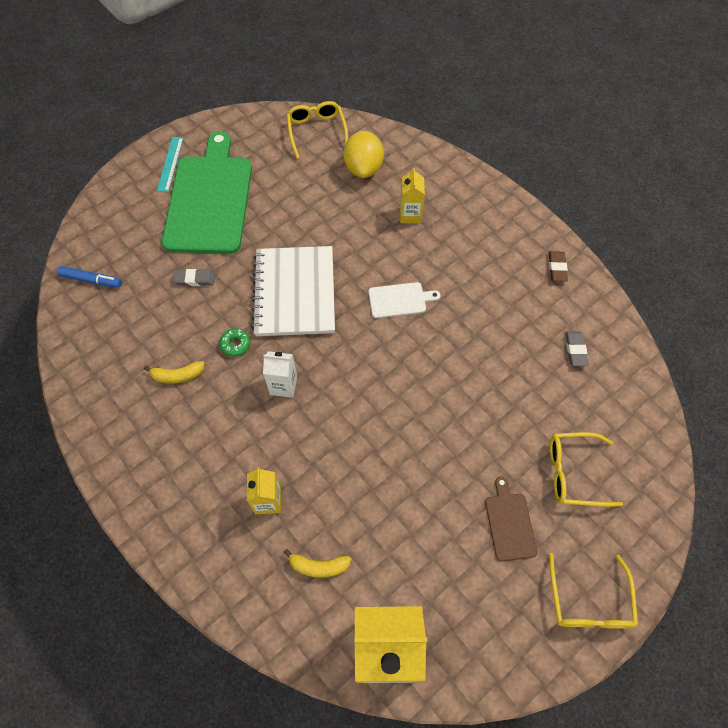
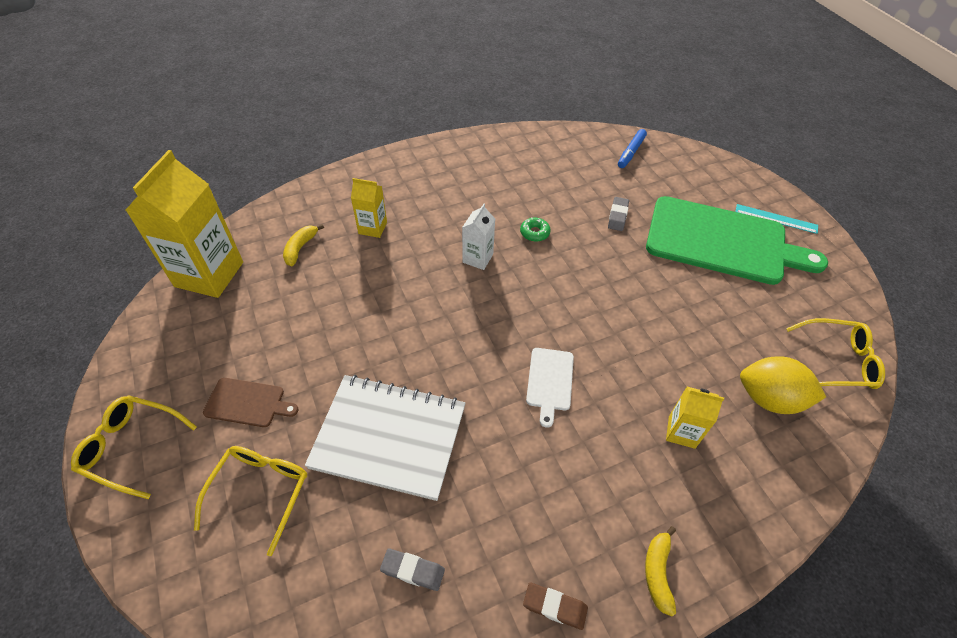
camera: 105 degrees right, 10 degrees down
(177, 375) = (514, 191): yellow banana -> yellow banana (658, 572)
(294, 292) = (584, 287): white notebook -> white notebook (389, 437)

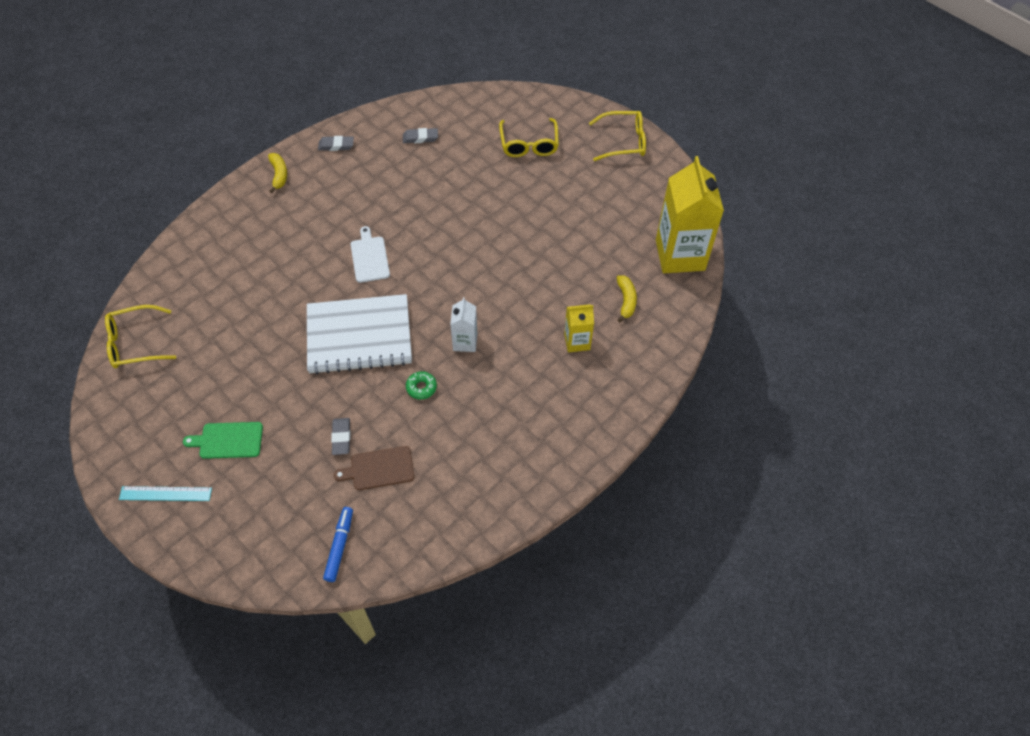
camera: 160 degrees right, 5 degrees up
(248, 403) = (573, 183): brown cutting board -> brown cutting board (379, 469)
(389, 437) = (468, 192): white notebook -> white notebook (359, 336)
(554, 607) = (336, 145): brown eraser -> grey eraser
(681, 432) = (266, 252): yellow carton -> none
(722, 241) = (228, 440): green cutting board -> green cutting board, size x0.43
(769, 399) = (198, 295): yellow lemon -> none

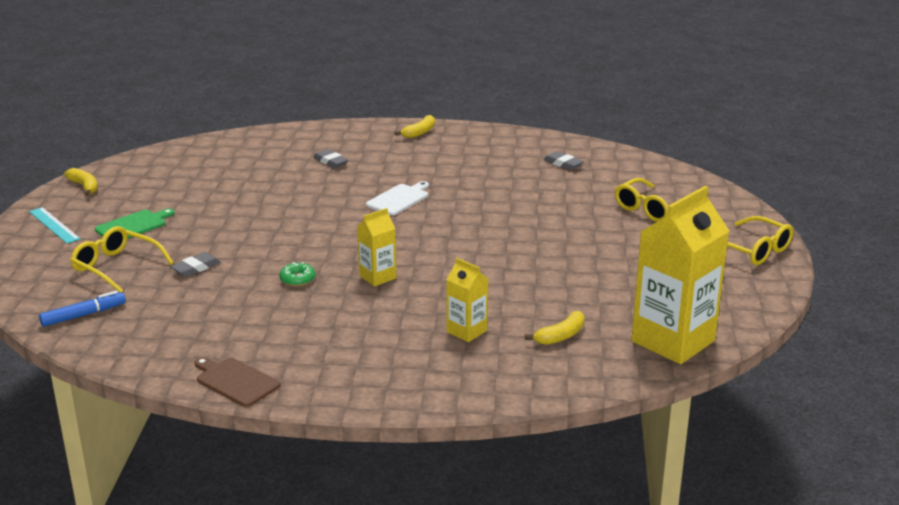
camera: 50 degrees right, 30 degrees down
(116, 437) = (84, 187): none -> yellow banana
(135, 343) = (178, 156): yellow glasses -> yellow glasses (117, 267)
(228, 440) = (133, 226): green cutting board -> green cutting board turned 90 degrees clockwise
(336, 145) = (489, 138): grey eraser -> grey eraser (330, 162)
(359, 336) = (311, 230): white notebook -> none
(379, 469) = (185, 298): brown cutting board -> brown cutting board (235, 381)
(465, 342) = (377, 277): white carton -> yellow carton

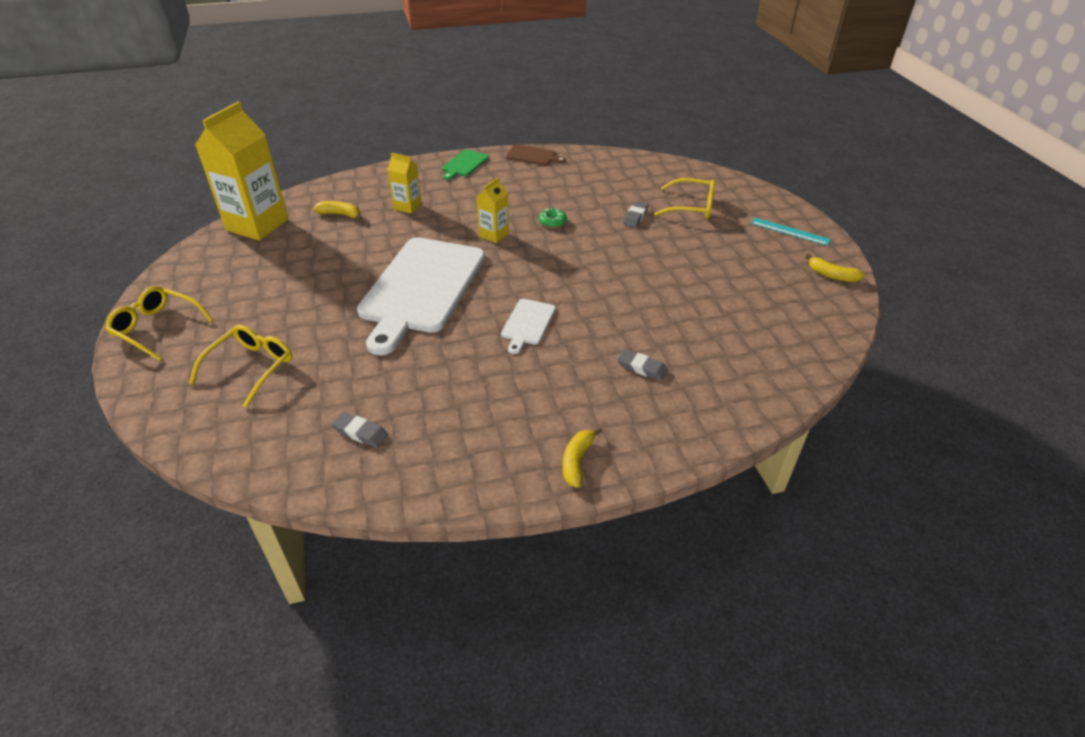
camera: 160 degrees right, 15 degrees up
(83, 315) = (665, 173): blue marker -> none
(133, 226) = (730, 243): green cutting board -> green cutting board (464, 164)
(484, 240) = (421, 288): none -> white cutting board
(560, 336) = (340, 214): yellow banana -> yellow banana turned 75 degrees clockwise

